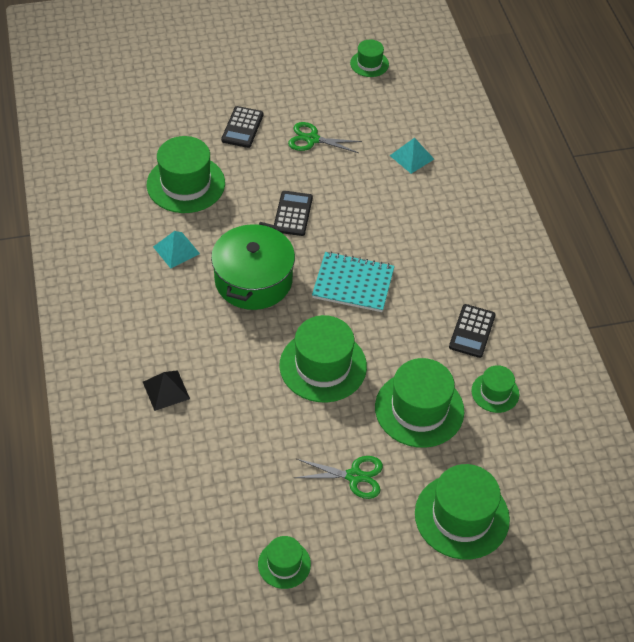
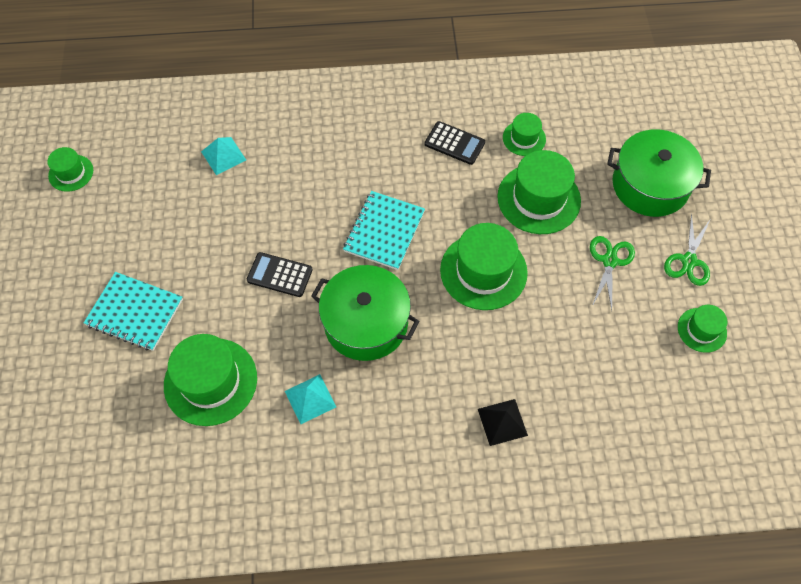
camera: 80 degrees left, 10 degrees up
(242, 127) = (135, 312): black calculator -> turquoise notebook
(312, 139) = (173, 243): green scissors -> green scissors (688, 261)
(461, 516) = (650, 185): green hat -> green pot

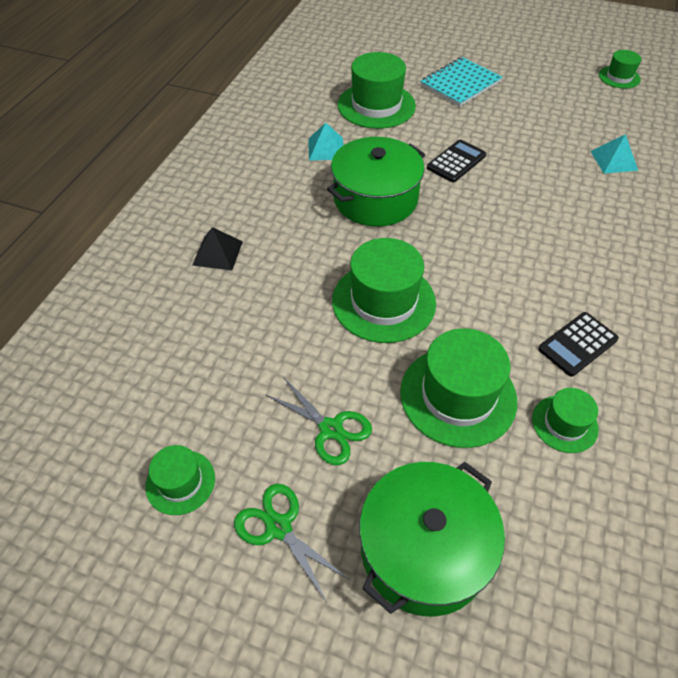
camera: 115 degrees right, 10 degrees down
(384, 231) = (472, 242): turquoise notebook -> none

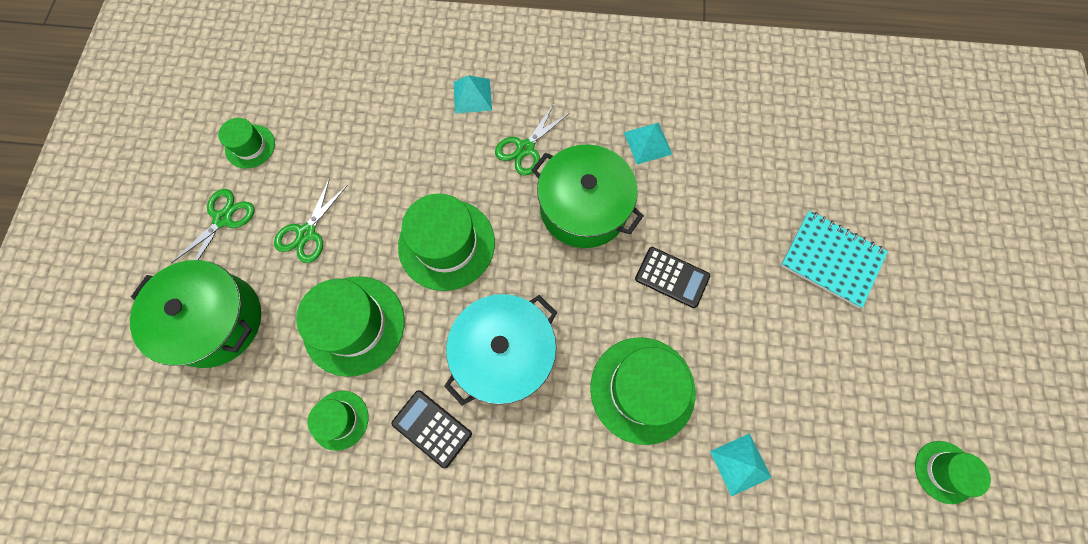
camera: 75 degrees right, 20 degrees up
(217, 253) = (472, 96): black pyramid -> turquoise pyramid
(297, 225) = (525, 148): none -> green scissors
(376, 105) = (745, 174): green hat -> green hat (642, 389)
(508, 277) = (504, 354): none -> turquoise pot

